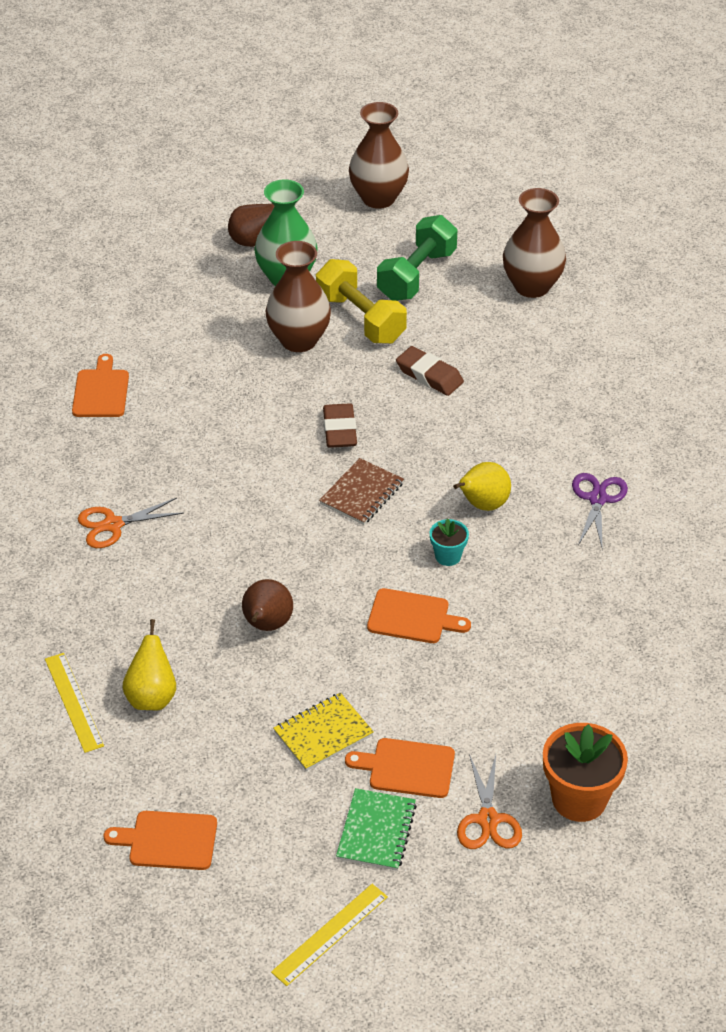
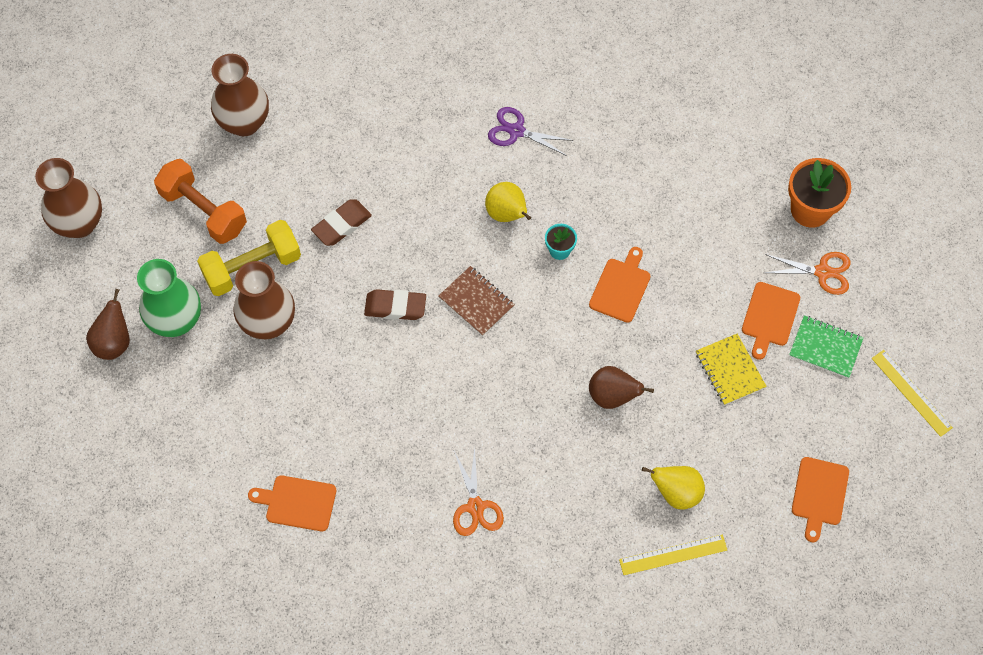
camera: 80 degrees left, 20 degrees up
(417, 275) = (204, 211): green dumbbell -> orange dumbbell

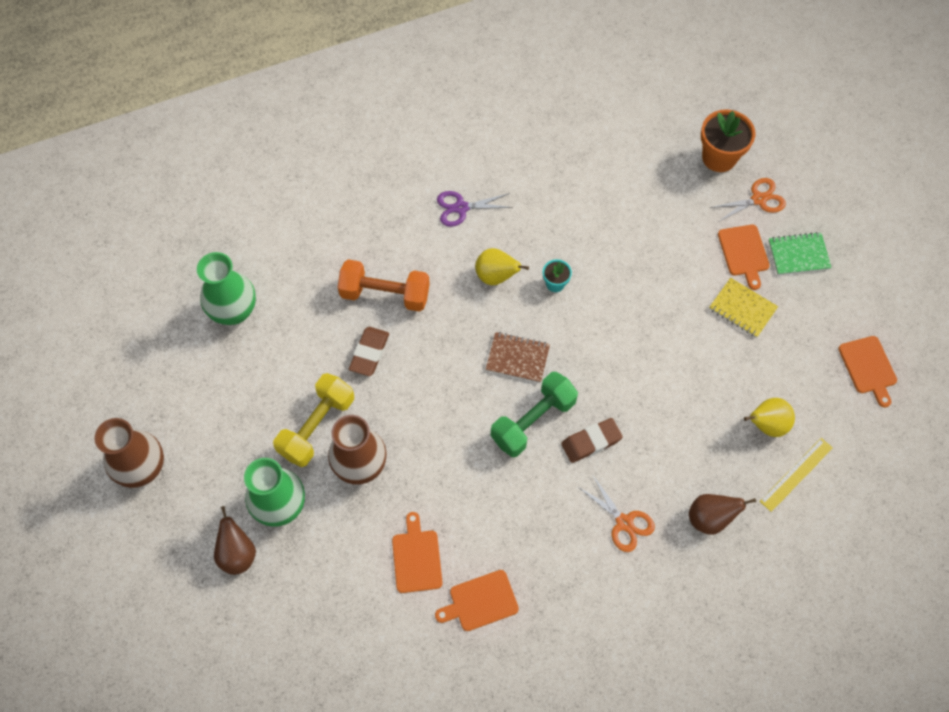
camera: 30 degrees left, 0 degrees up
(204, 211) = (245, 401): orange dumbbell -> orange dumbbell (385, 294)
(244, 122) = (234, 311): brown vase -> green vase
(395, 307) = (456, 396): brown eraser -> brown eraser (591, 442)
(452, 368) = (533, 421): none -> green dumbbell
(612, 396) = (670, 376): brown pear -> brown pear (709, 518)
(621, 287) = (620, 288): orange cutting board -> orange cutting board (416, 558)
(911, 393) = (880, 256): yellow ruler -> none

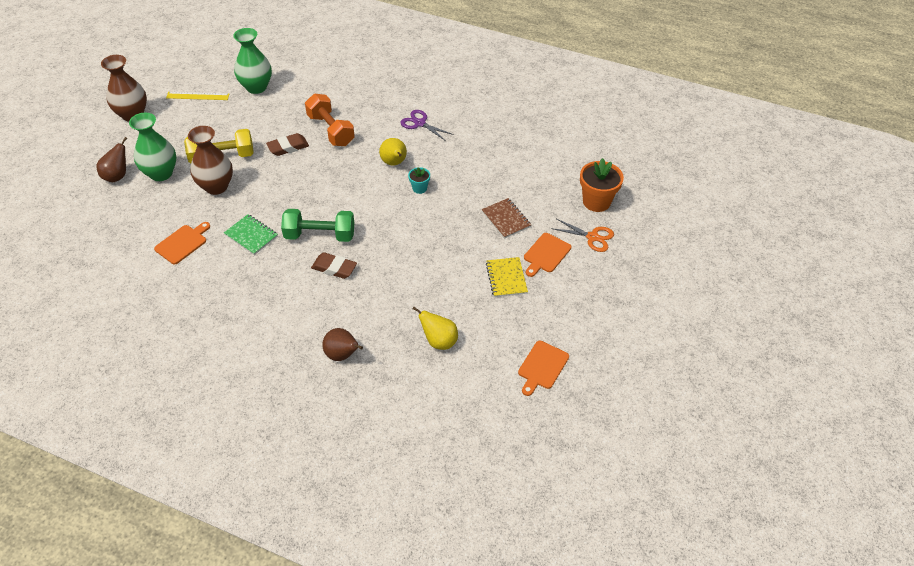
camera: 45 degrees right, 15 degrees down
(480, 601) = (181, 286): orange cutting board -> none
(517, 358) = (352, 204): brown notebook -> brown notebook (506, 219)
(624, 522) = (297, 316): orange scissors -> none
(796, 474) = (421, 378): yellow ruler -> yellow ruler (198, 96)
(798, 255) = (579, 280): green notebook -> green notebook (251, 235)

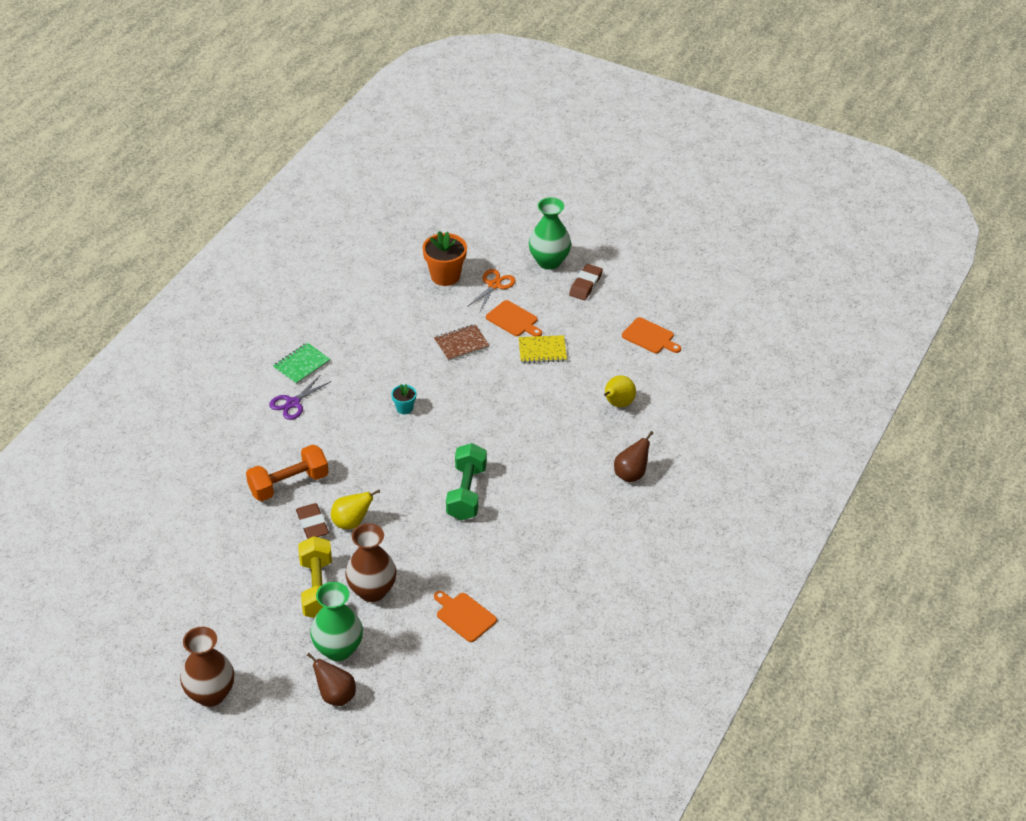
camera: 85 degrees left, 5 degrees down
(198, 96) = (187, 624): yellow ruler -> none
(251, 235) = (459, 553): green notebook -> green notebook (301, 365)
(256, 87) = (183, 561): green vase -> green vase (549, 261)
(334, 268) = (516, 480): brown eraser -> brown eraser (585, 285)
(394, 163) = (359, 428): yellow pear -> yellow pear (351, 522)

